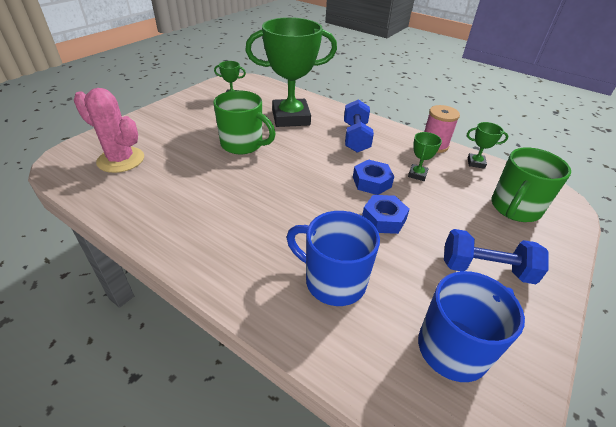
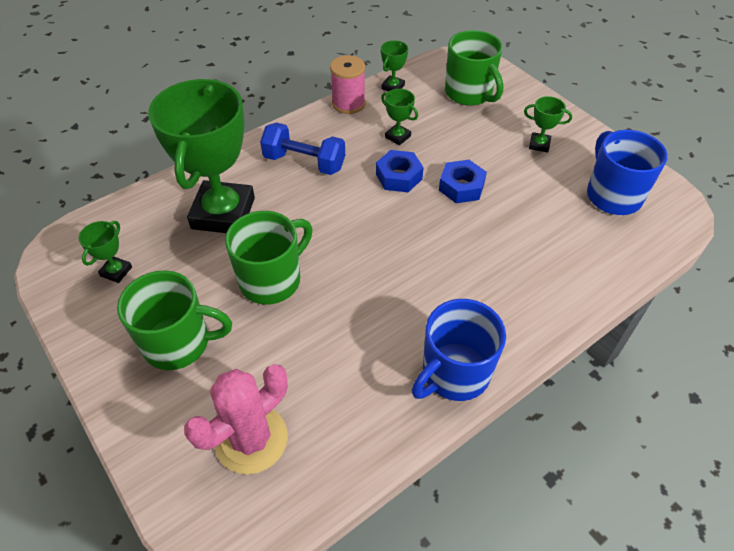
camera: 70 degrees left, 10 degrees up
(187, 124) = (179, 343): none -> green mug
(333, 281) = (536, 248): blue mug -> blue mug (454, 373)
(486, 269) = (539, 144): blue dumbbell -> green trophy

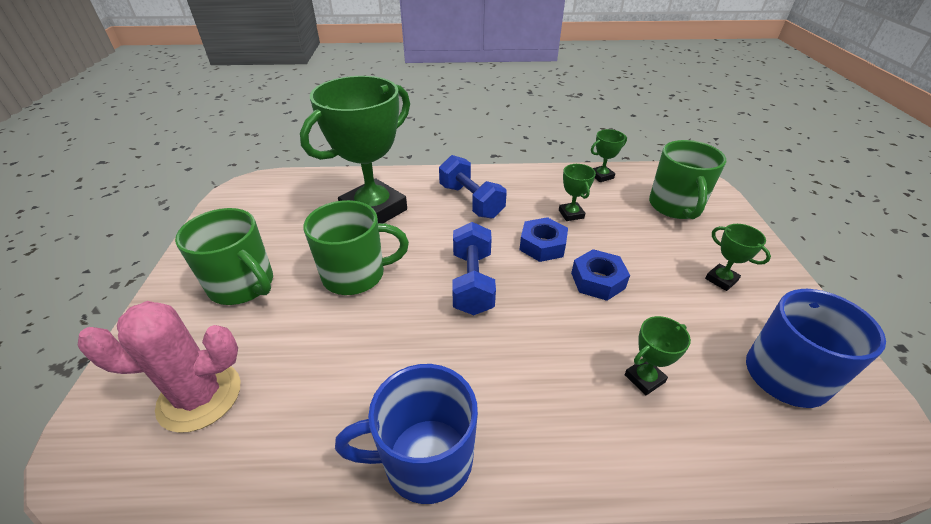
camera: 35 degrees right, 10 degrees down
(116, 271) = (264, 215): green trophy -> green trophy (644, 378)
(348, 103) = (549, 174): pink spool -> none
(373, 236) = (472, 282): none -> blue dumbbell

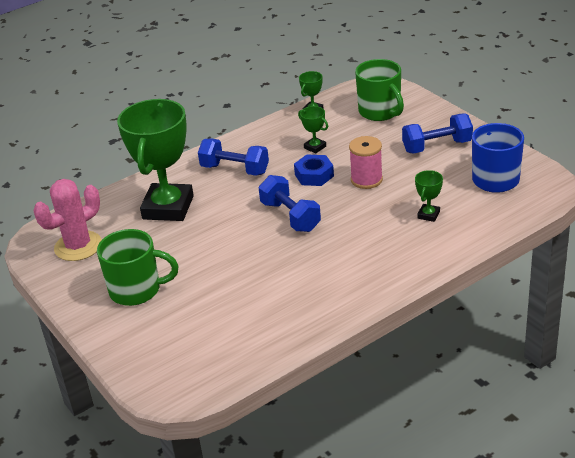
camera: 30 degrees left, 5 degrees down
(200, 396) = (193, 342): pink cactus -> pink cactus (78, 246)
(356, 275) = (208, 248): green mug -> none
(425, 460) = (349, 299): blue mug -> none
(598, 280) = (366, 180): blue nut -> pink spool
(721, 279) = (437, 146): green trophy -> blue dumbbell

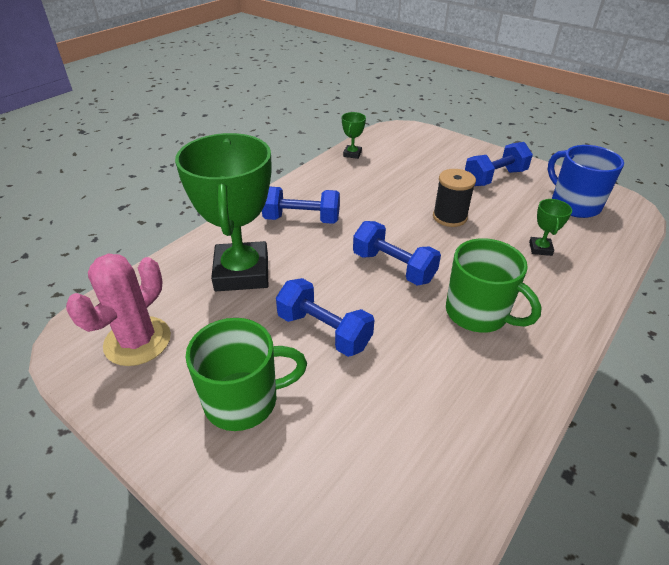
camera: 20 degrees left, 5 degrees up
(211, 255) = (324, 331): none -> blue dumbbell
(314, 175) = (392, 217): blue nut -> none
(315, 147) = (375, 188): green trophy -> none
(366, 180) = (449, 217): pink spool -> black spool
(380, 112) = (418, 150): green mug -> green mug (478, 313)

